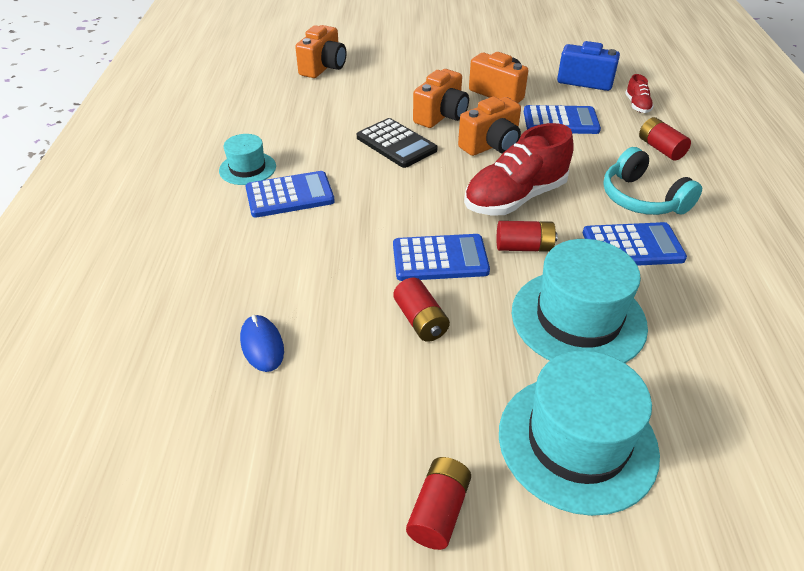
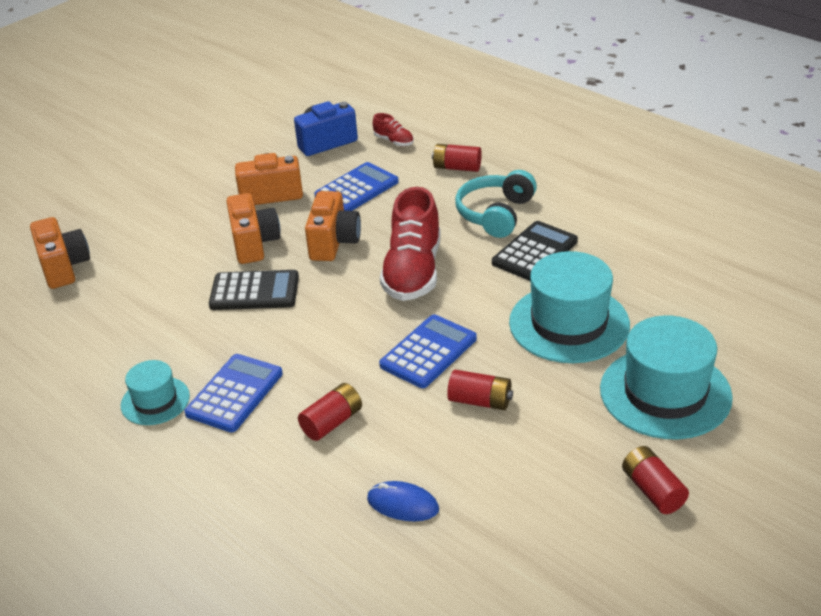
camera: 45 degrees left, 5 degrees down
(524, 247) = (471, 302): red battery -> red battery (332, 422)
(632, 246) = (535, 252): blue calculator -> black calculator
(642, 198) = (496, 214): turquoise headphones -> turquoise headphones turned 105 degrees clockwise

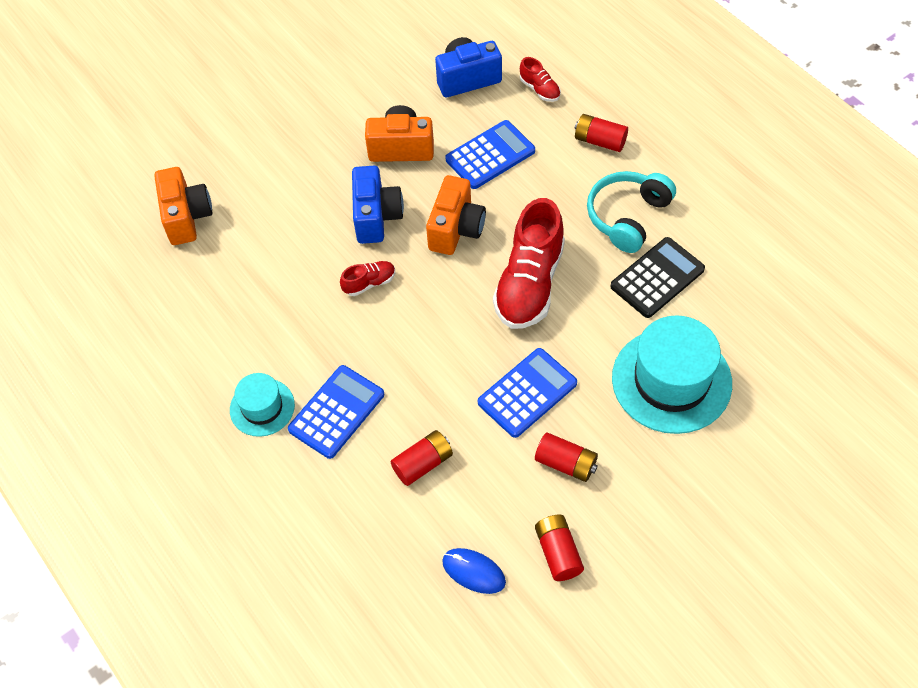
camera: 10 degrees right, 20 degrees up
(254, 244) = (376, 217): orange camera -> blue camera
(254, 292) = (369, 283): black calculator -> red shoe
(653, 490) = (705, 599): red battery -> red battery (558, 552)
(665, 393) = (745, 486): turquoise hat -> none

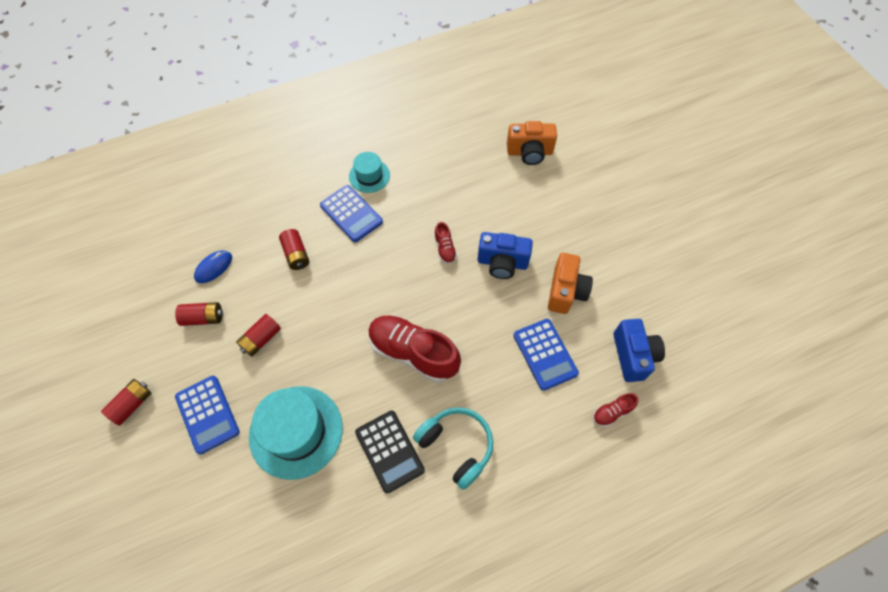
camera: 100 degrees right, 5 degrees up
(456, 229) = (477, 313): orange camera -> none
(527, 393) = (323, 328): blue calculator -> blue calculator (207, 414)
(600, 141) = (543, 447): red battery -> red battery (132, 404)

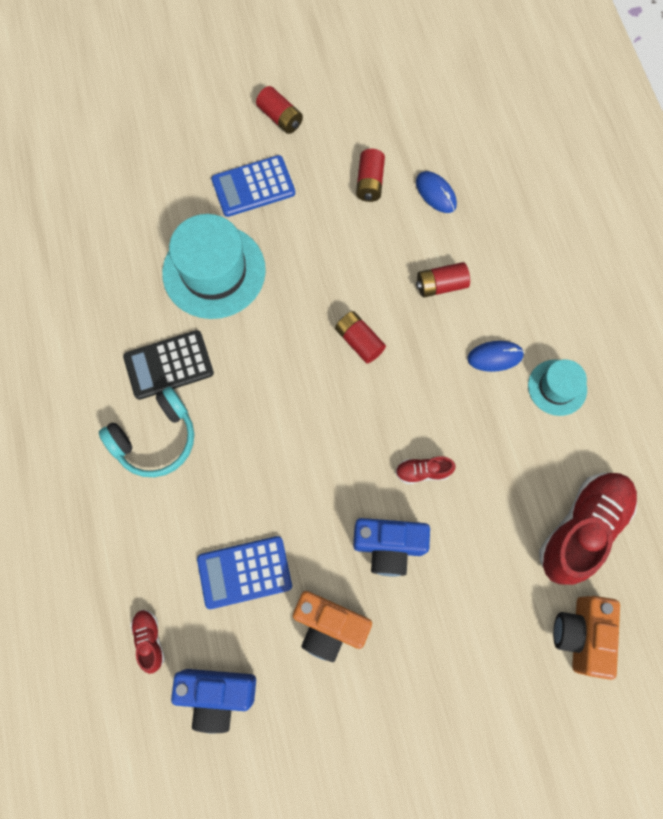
camera: 100 degrees right, 10 degrees up
(261, 339) = (331, 241): red battery -> red battery (359, 341)
(351, 214) = (495, 357): blue calculator -> blue mouse
(413, 353) = (280, 408): red shoe -> red shoe (582, 529)
(502, 263) = (388, 546): blue camera -> blue camera turned 105 degrees counterclockwise

